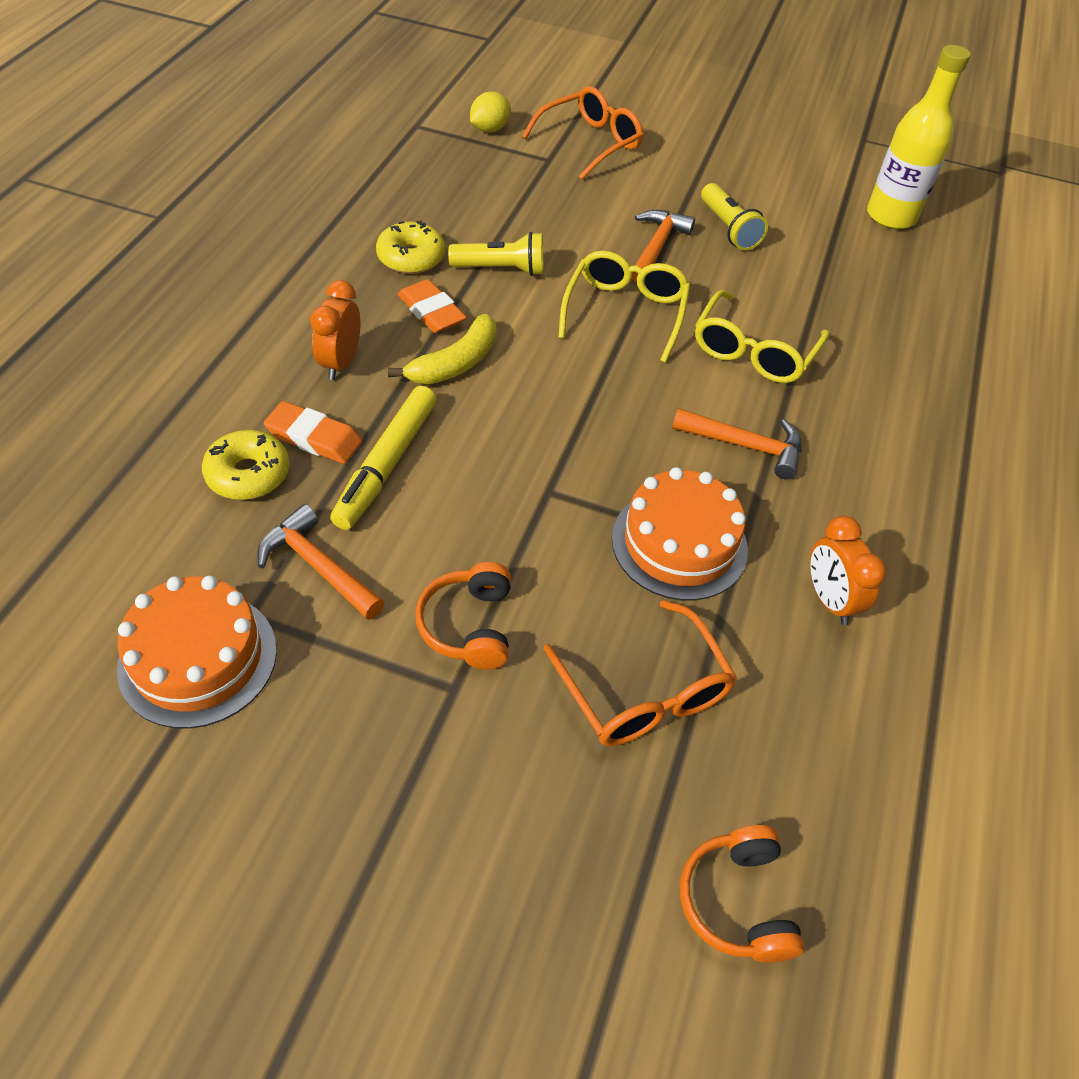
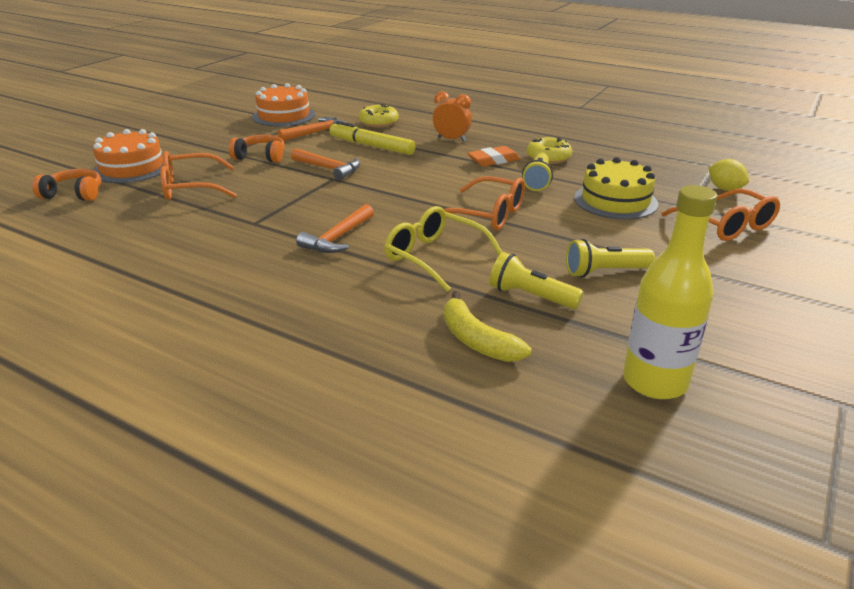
camera: 105 degrees right, 20 degrees down
(314, 438) = (397, 133): orange eraser -> none
(455, 363) = (445, 163): yellow banana -> yellow banana (477, 340)
(548, 209) = (615, 201): none -> yellow cake
(625, 312) = (487, 215): yellow glasses -> orange glasses
(657, 246) = (572, 236): orange hammer -> orange hammer (329, 169)
(679, 543) = (273, 207): orange cake -> orange cake (132, 168)
(801, 278) = (531, 296): none -> yellow flashlight
(829, 600) = (198, 244): orange clock -> none

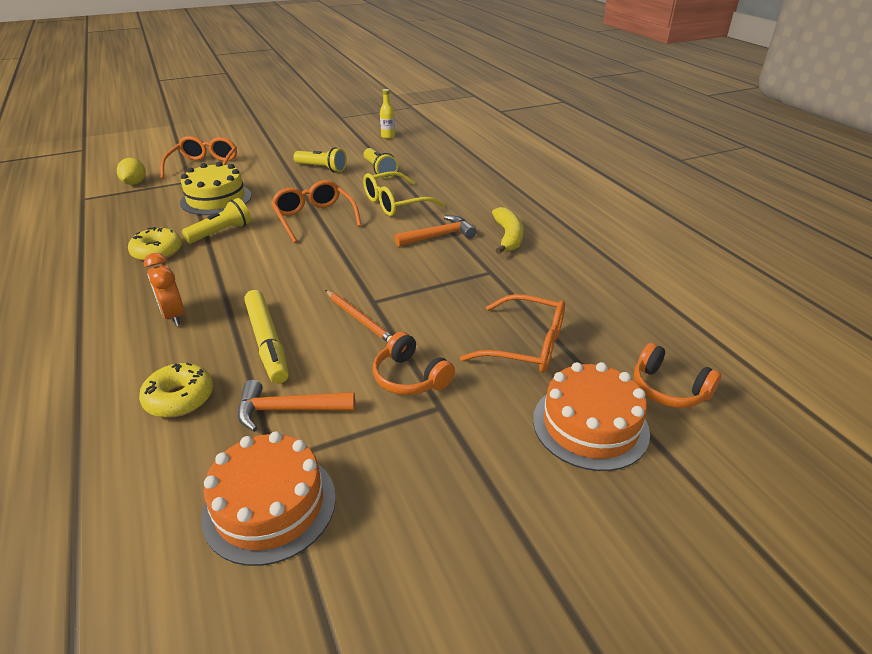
camera: 145 degrees left, 5 degrees up
(329, 169) = (359, 319): orange hammer -> orange pencil
(434, 257) = (395, 203): yellow glasses -> yellow glasses turned 75 degrees clockwise
(477, 340) = (433, 164): yellow banana -> yellow banana (508, 237)
(493, 160) = (203, 267): orange eraser -> none
(654, 382) = (388, 136): yellow bottle -> yellow bottle, size x0.49

